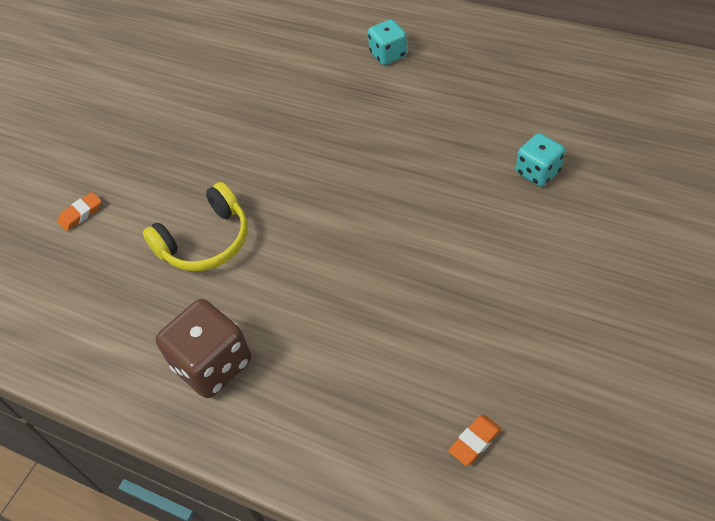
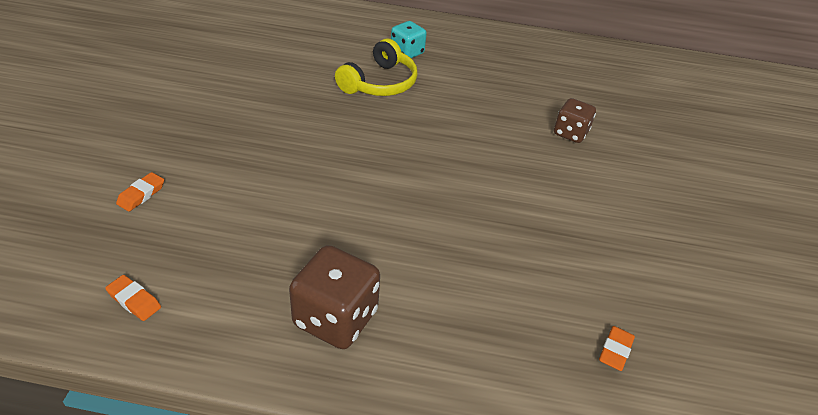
camera: 25 degrees left, 10 degrees down
(49, 322) = (134, 300): none -> orange eraser
(206, 241) = (288, 208): yellow headphones -> yellow headphones (379, 83)
(537, 172) = (570, 133): turquoise dice -> brown dice

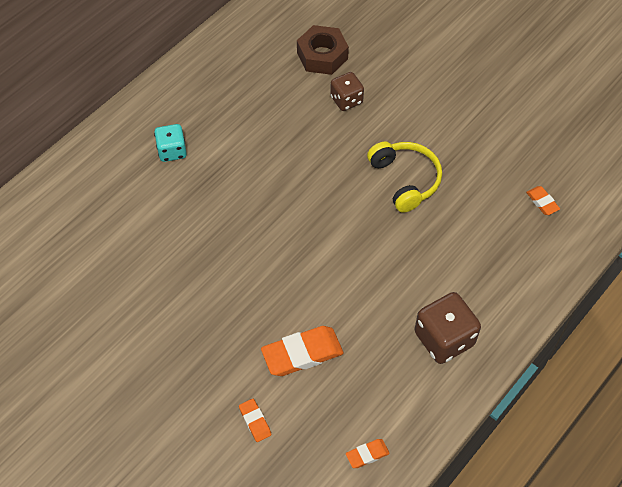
camera: 55 degrees left, 15 degrees up
(242, 202) = (302, 354): none -> orange eraser
(379, 83) = (205, 194): yellow headphones -> yellow headphones (405, 180)
(601, 102) = (322, 56): none -> brown nut

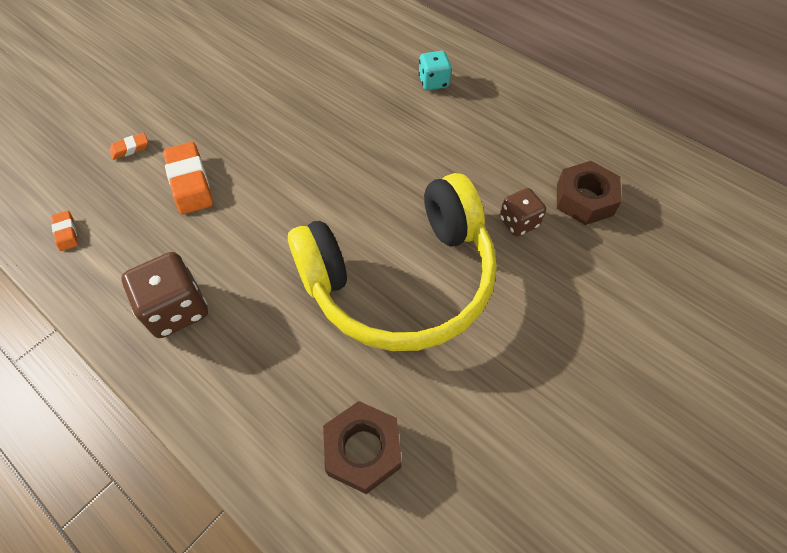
camera: 90 degrees right, 0 degrees up
(405, 180) = (401, 279): yellow headphones -> yellow headphones, size x2.04
(542, 202) = (363, 450): orange eraser -> brown nut

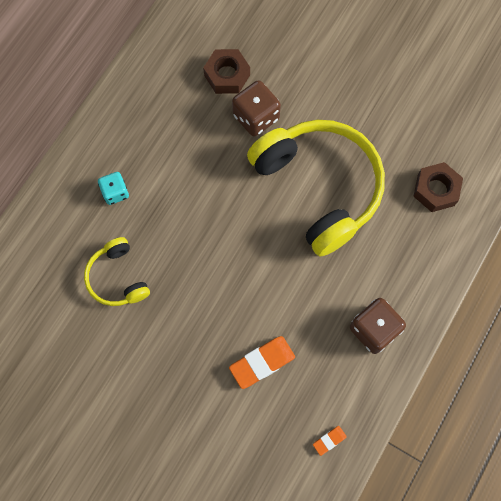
camera: 100 degrees left, 15 degrees up
(130, 148) = (235, 428): orange eraser -> none
(335, 75) = (117, 278): none -> yellow headphones
(518, 222) = (256, 117): brown dice -> brown dice, size x1.59

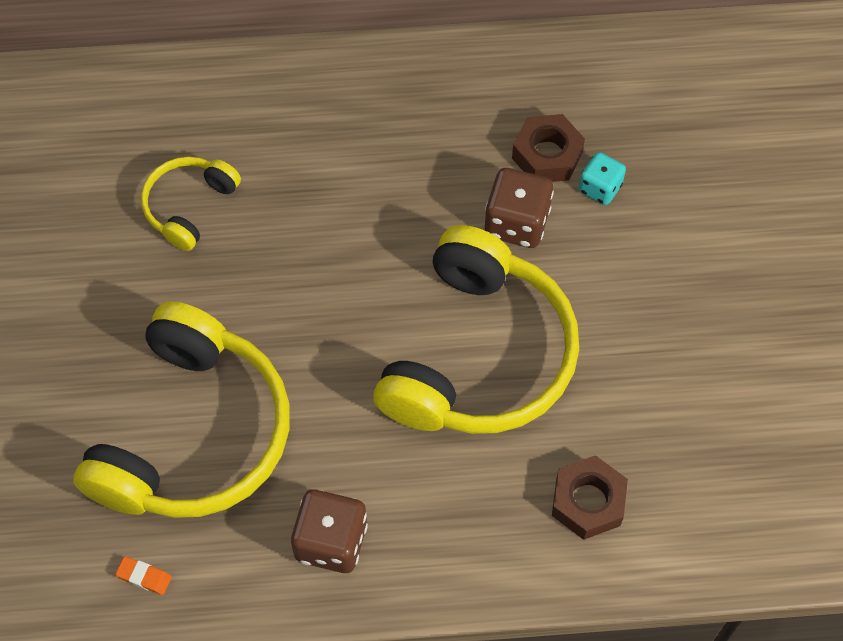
camera: 55 degrees right, 10 degrees down
(115, 192) = (295, 135): turquoise dice -> turquoise dice (600, 188)
(262, 363) = (193, 433): orange eraser -> yellow headphones

